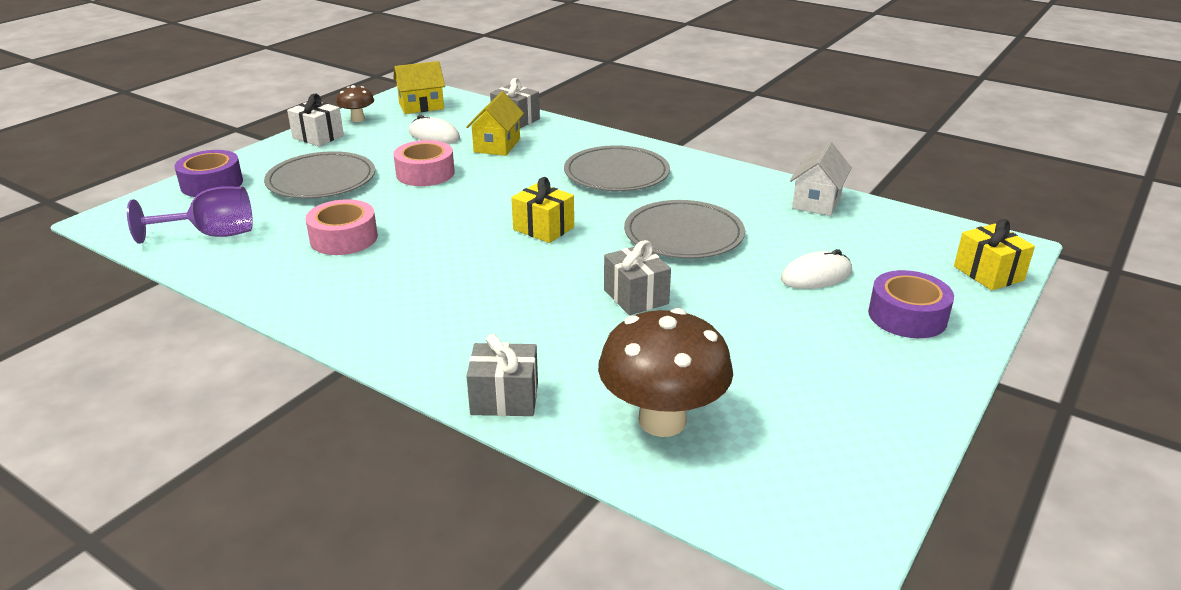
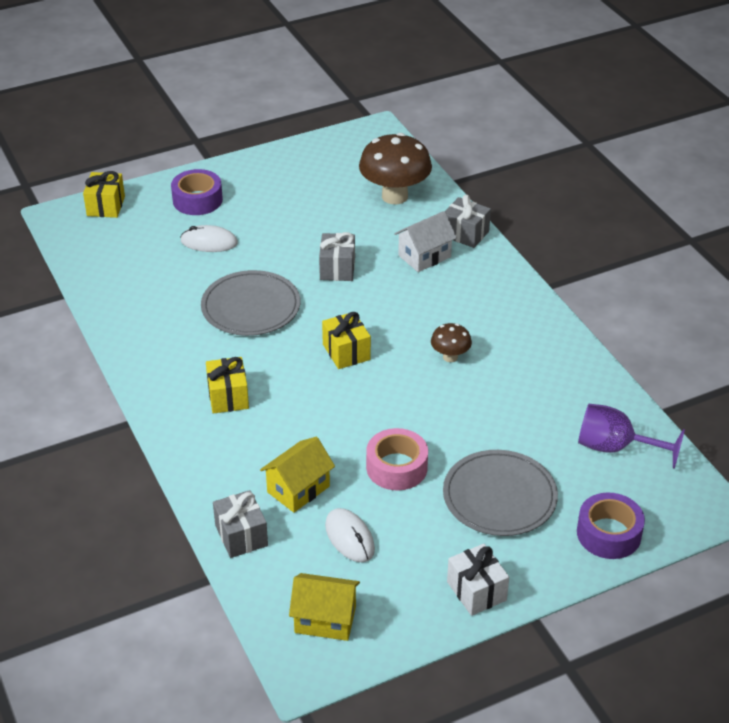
camera: 150 degrees left, 10 degrees up
(344, 238) = (507, 400): pink tape -> none
(358, 119) = (416, 617): brown mushroom -> brown mushroom (450, 357)
(616, 173) = (228, 397): grey plate -> yellow gift
(816, 202) = (116, 300): white house -> white house (424, 256)

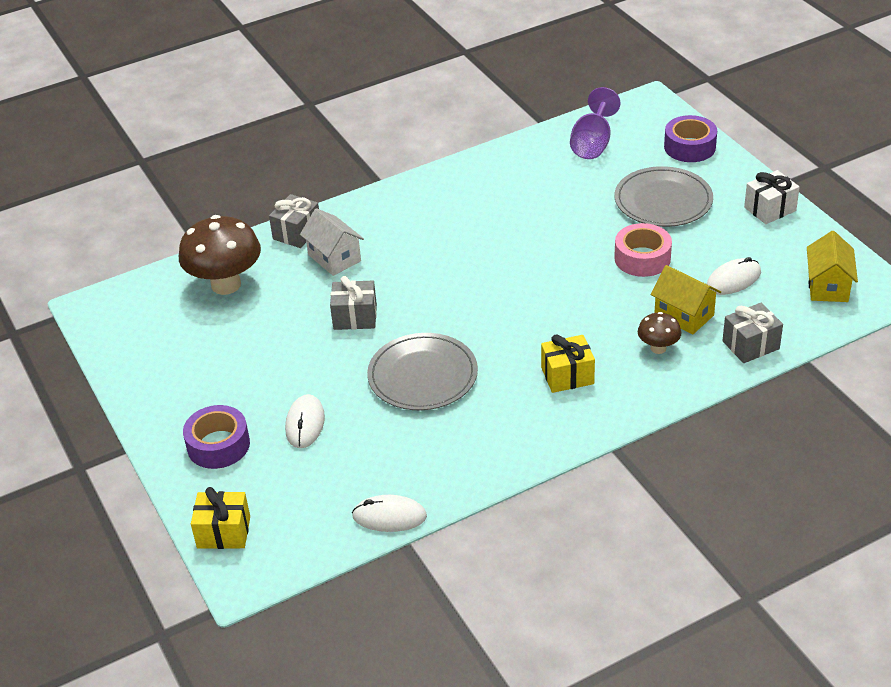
camera: 90 degrees left, 0 degrees up
(92, 285) = (389, 516): none -> white mouse
(346, 352) = (489, 300): yellow gift -> none
(450, 357) = (489, 234): brown mushroom -> brown mushroom (658, 348)

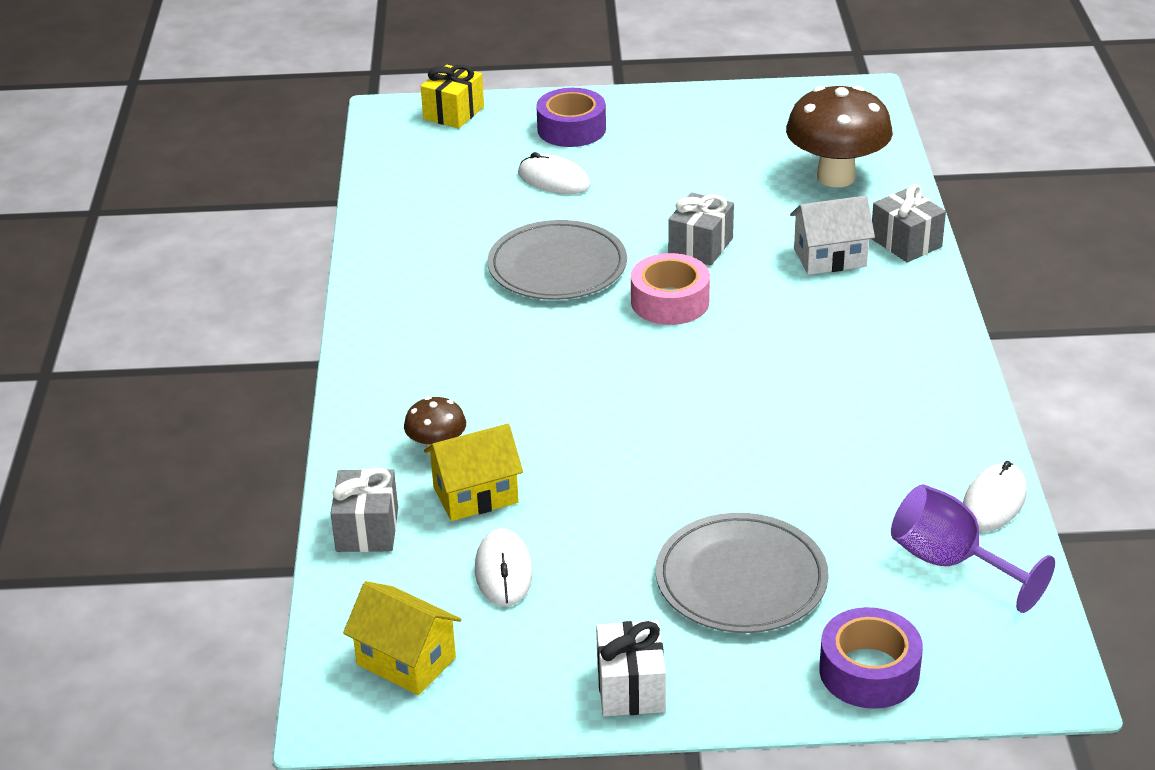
camera: 115 degrees right, 5 degrees down
(389, 516) = (378, 198): white mouse -> white mouse (994, 502)
(567, 376) = (459, 363): yellow gift -> none
(642, 258) = (622, 504): pink tape -> pink tape (670, 301)

